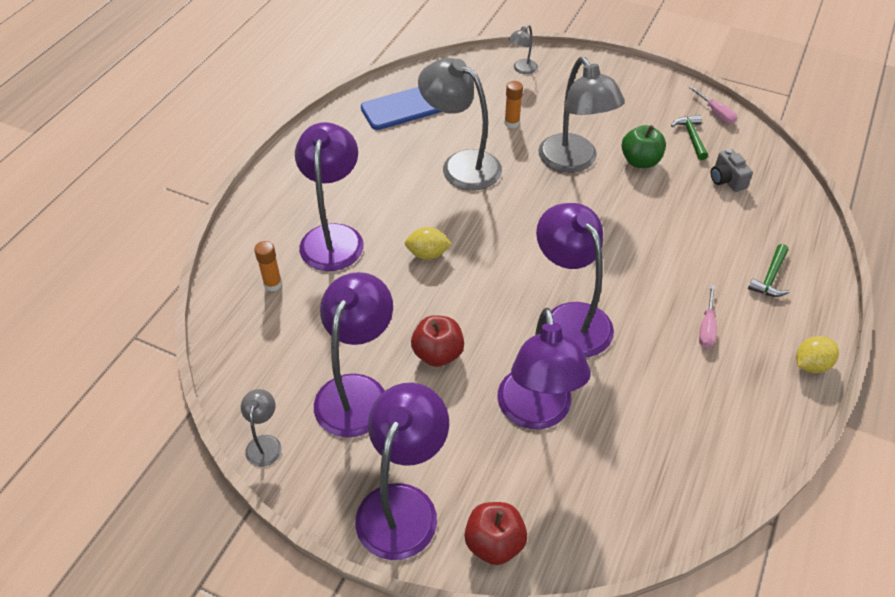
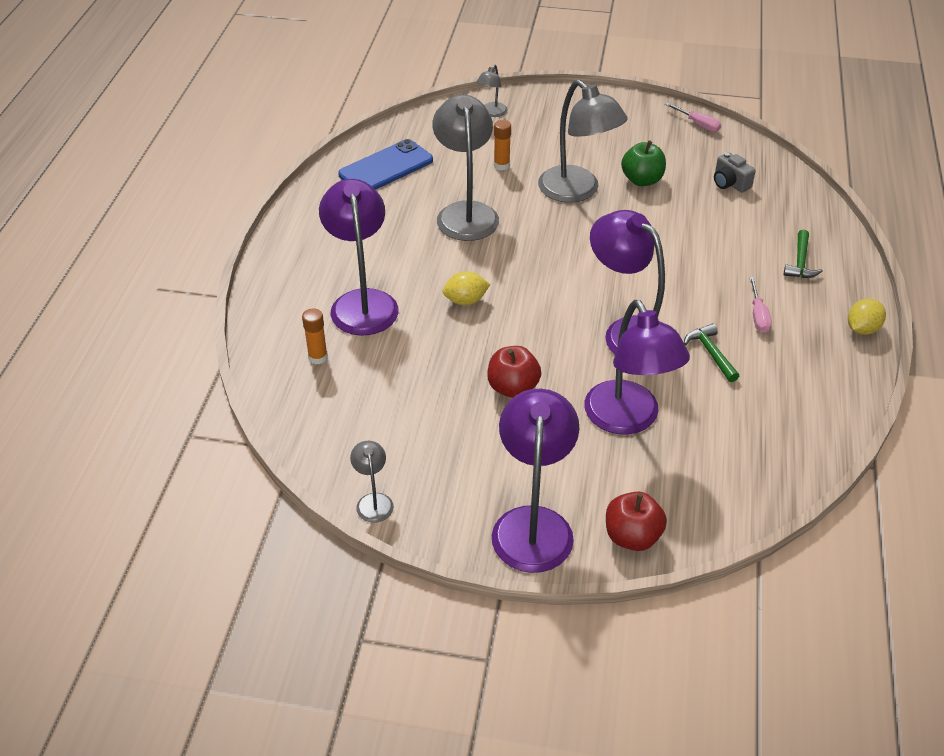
camera: 15 degrees left, 5 degrees down
(357, 391) = (446, 437): purple lamp -> none
(461, 165) = (466, 213): grey lamp -> grey lamp turned 60 degrees clockwise
(691, 137) = (683, 150): green hammer -> green hammer (711, 353)

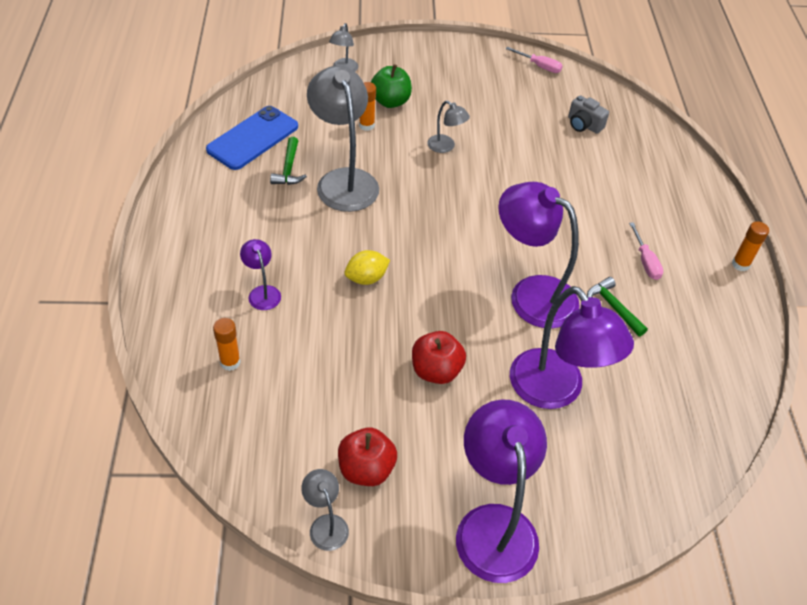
camera: 15 degrees left, 5 degrees up
(362, 302) = (262, 292): purple lamp -> purple lamp, size x0.47
(577, 191) = (445, 147): grey lamp -> grey lamp, size x0.47
(632, 537) = (592, 523): red apple -> red apple (366, 469)
(642, 180) = (503, 129): green apple -> green apple (390, 101)
(800, 262) = (668, 200): green hammer -> green hammer (289, 168)
(862, 329) = (740, 264): yellow lemon -> orange glue stick

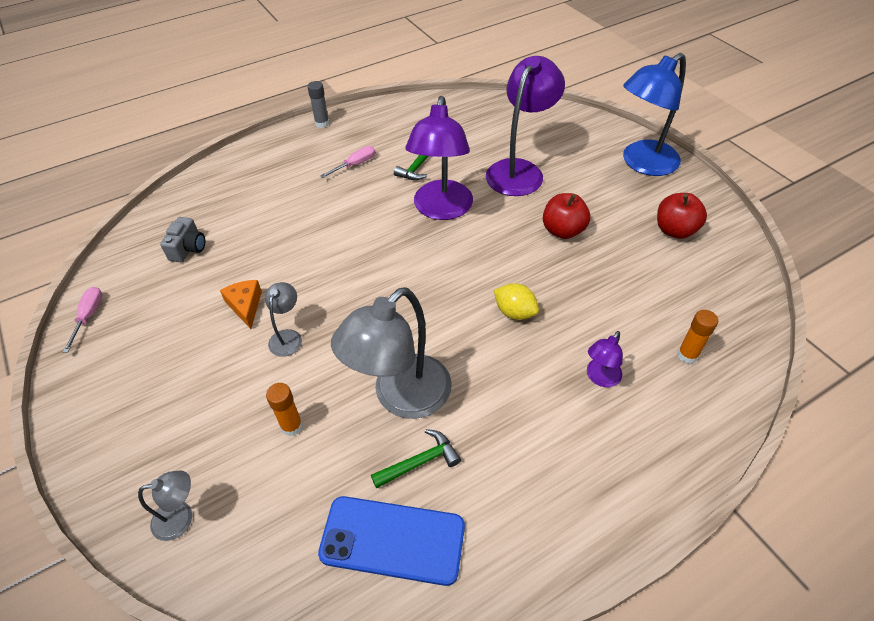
camera: 115 degrees left, 0 degrees up
(326, 524) = (731, 231): grey lamp -> none
(390, 101) = (230, 426): green apple -> none
(493, 525) = (642, 163): purple lamp -> blue lamp
(494, 136) = (245, 306): none -> orange cheese
(740, 264) = (322, 123): orange glue stick -> grey glue stick

